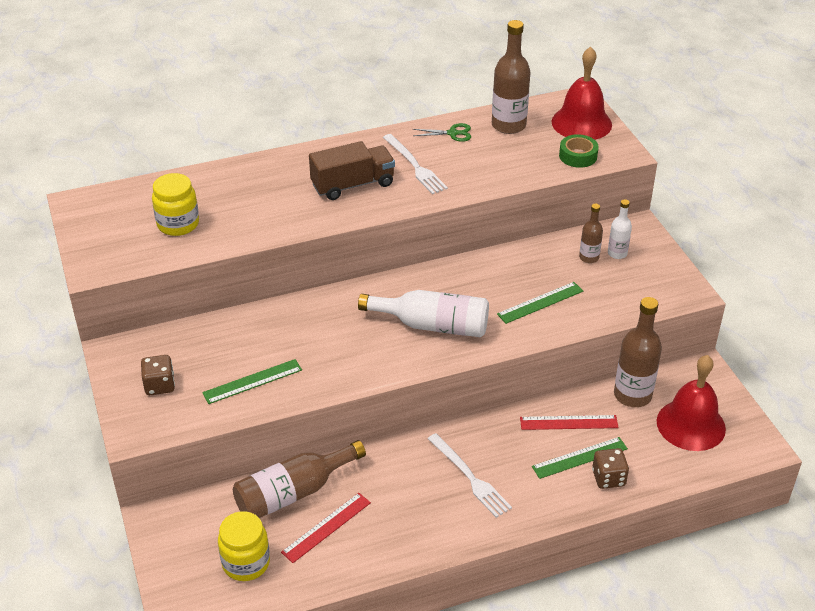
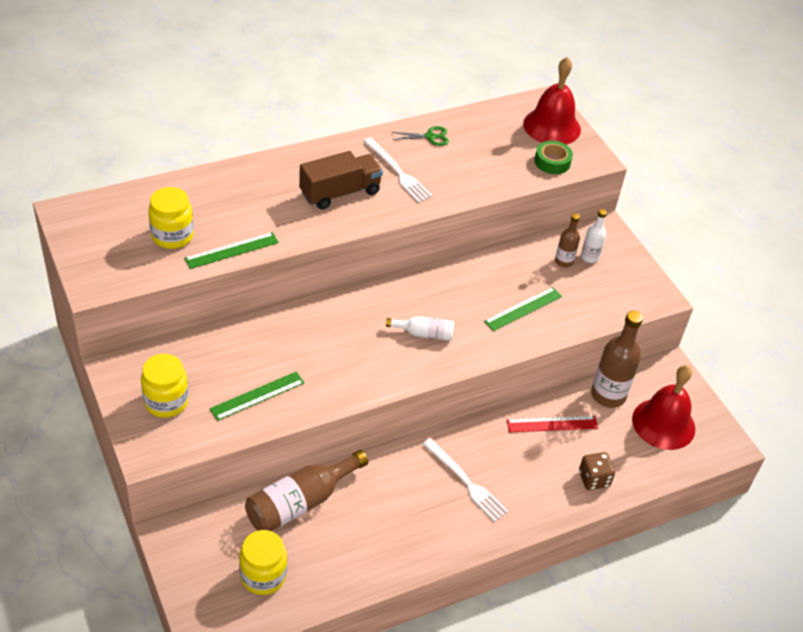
camera: 10 degrees left, 5 degrees up
(159, 385) = (166, 402): brown dice -> yellow jar
(326, 527) = (336, 537): red ruler -> none
(432, 325) = (424, 334): white bottle -> white bottle, size x0.55
(508, 125) = (483, 128): brown bottle -> none
(580, 458) = (565, 459): green ruler -> green ruler (232, 250)

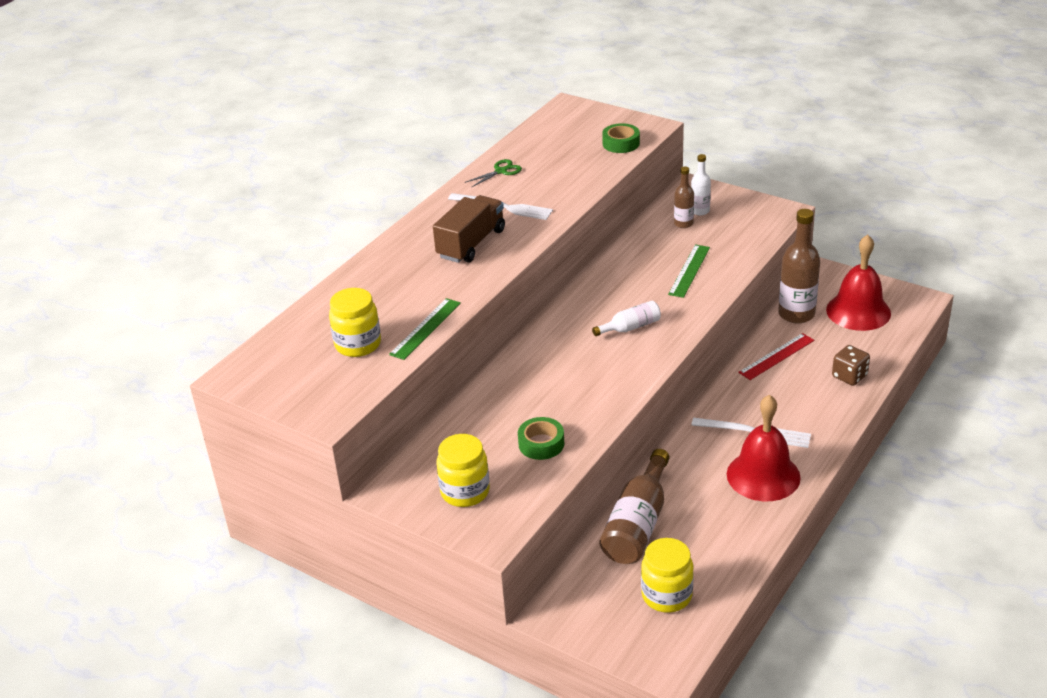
camera: 25 degrees left, 10 degrees down
(257, 395) = (541, 444): green ruler -> green tape
(552, 126) = (592, 120): red bell -> red bell (763, 475)

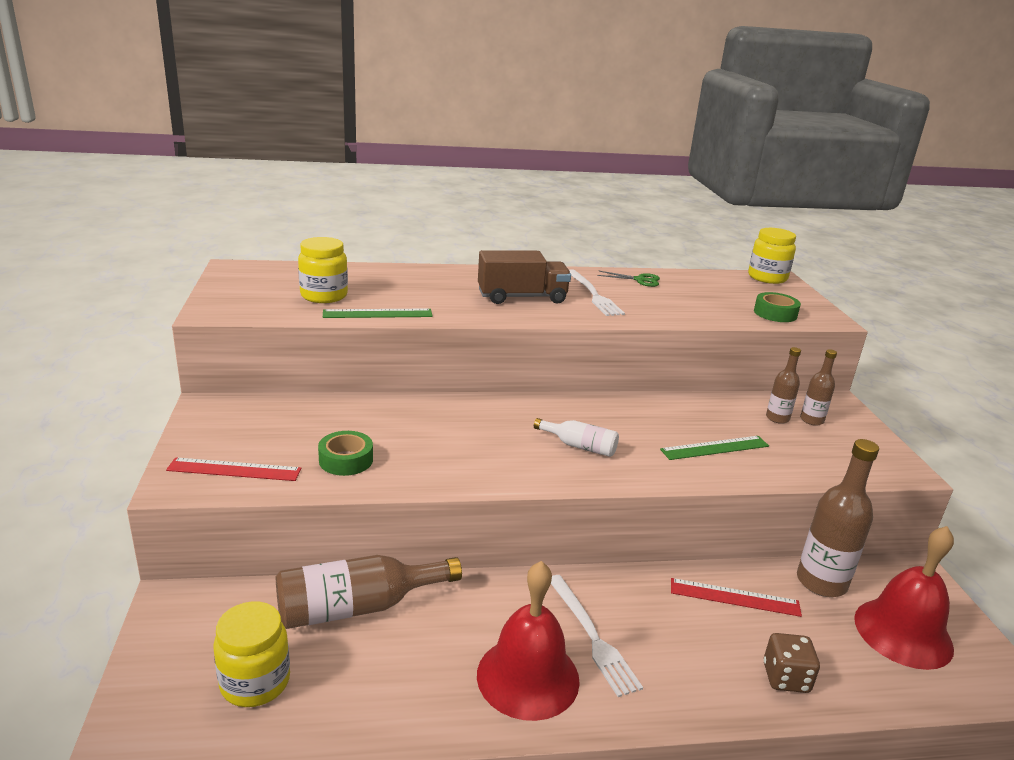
camera: 45 degrees right, 10 degrees down
(465, 492) = (238, 444): yellow jar -> yellow jar (767, 278)
(500, 504) = (234, 470): none -> red ruler
(700, 211) = (811, 420): white bottle -> brown bottle

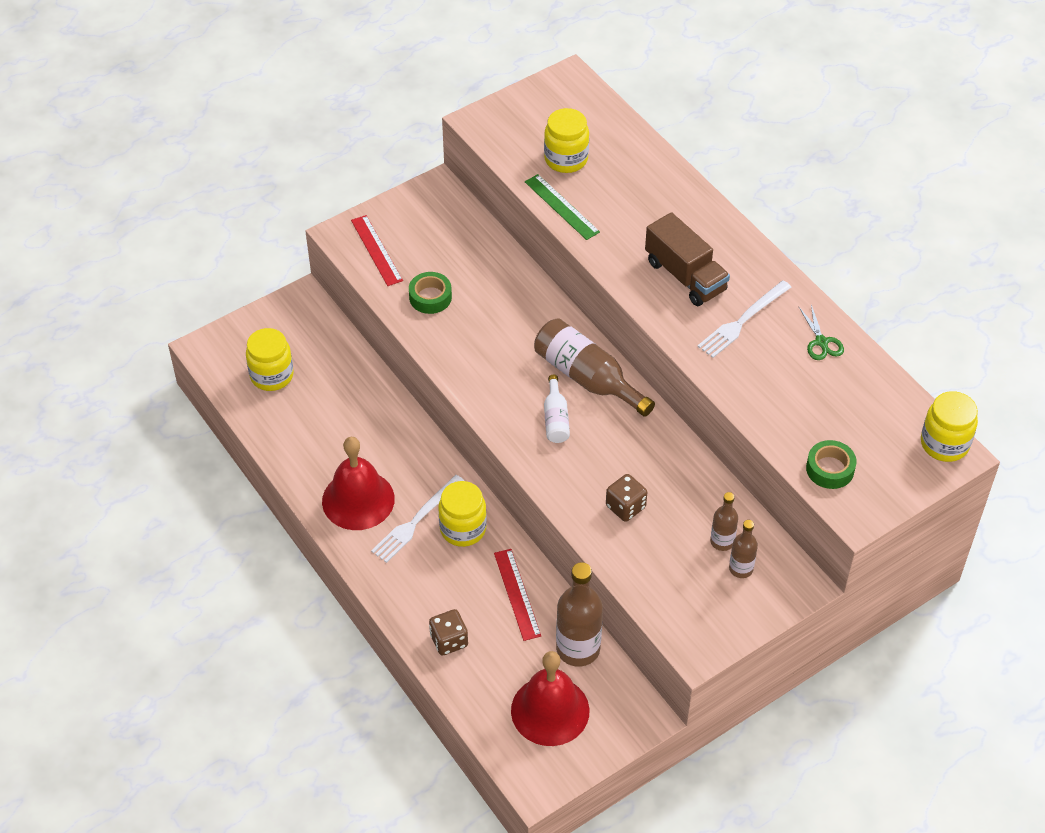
camera: 65 degrees right, 25 degrees up
(357, 607) = (359, 388): brown bottle -> brown bottle (587, 378)
(625, 603) = (463, 529): none -> yellow jar
(715, 448) = (625, 507): green ruler -> brown dice

